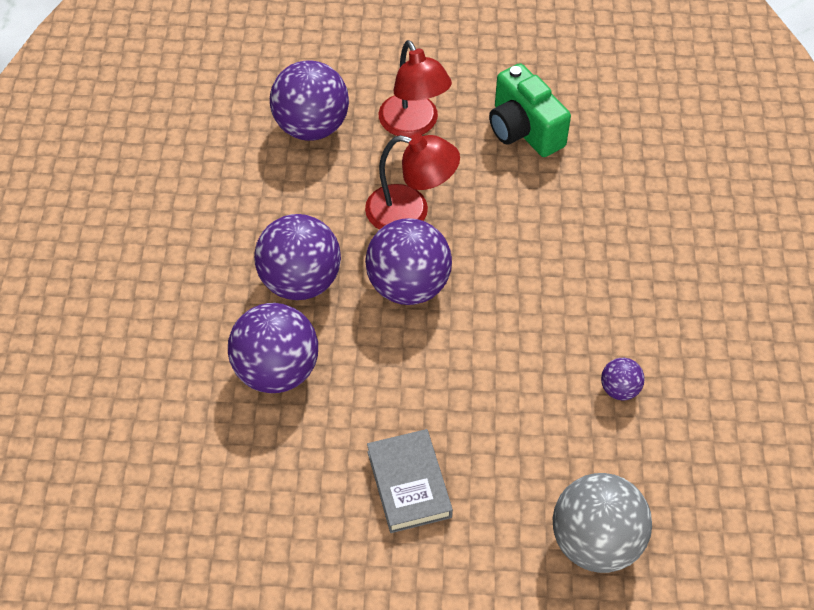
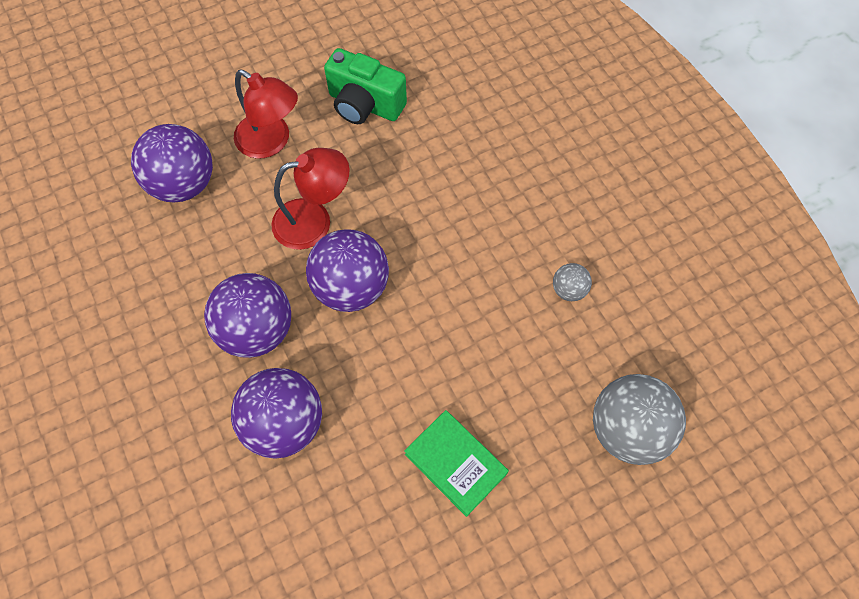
camera: 30 degrees left, 10 degrees up
(409, 484) = (455, 464): grey book -> green book
(619, 389) = (568, 290): purple ball -> grey ball

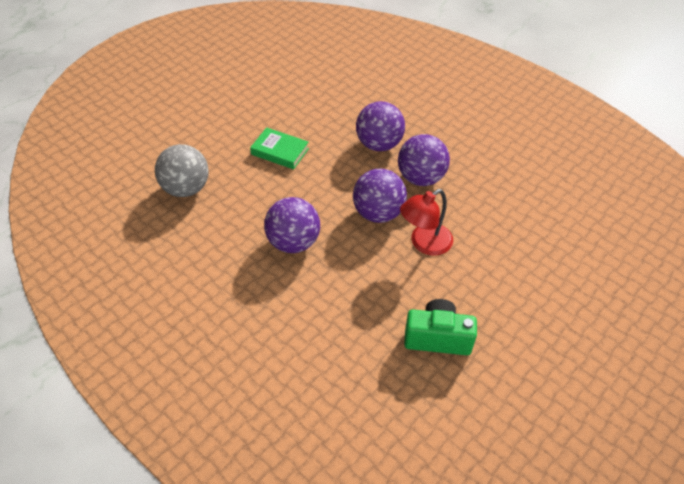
camera: 160 degrees right, 15 degrees down
(184, 184) = (526, 241): purple ball -> purple ball (293, 242)
(271, 142) = (489, 286): red lamp -> none
(568, 290) = (236, 249): grey ball -> none

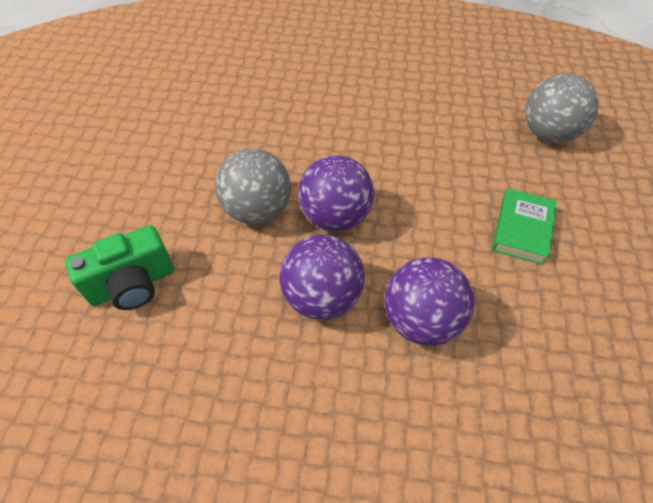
camera: 145 degrees right, 5 degrees up
(280, 151) = (522, 229): green book -> green book turned 60 degrees counterclockwise
(293, 242) = (389, 141): purple ball -> none
(424, 244) = (257, 210): red lamp -> grey ball
(437, 337) = (190, 132): green camera -> green camera (133, 284)

